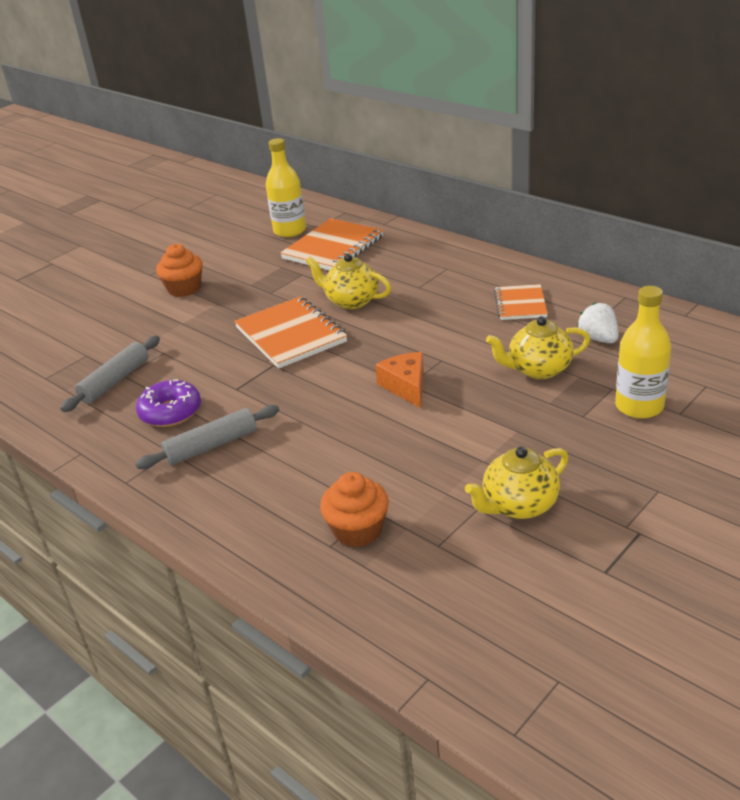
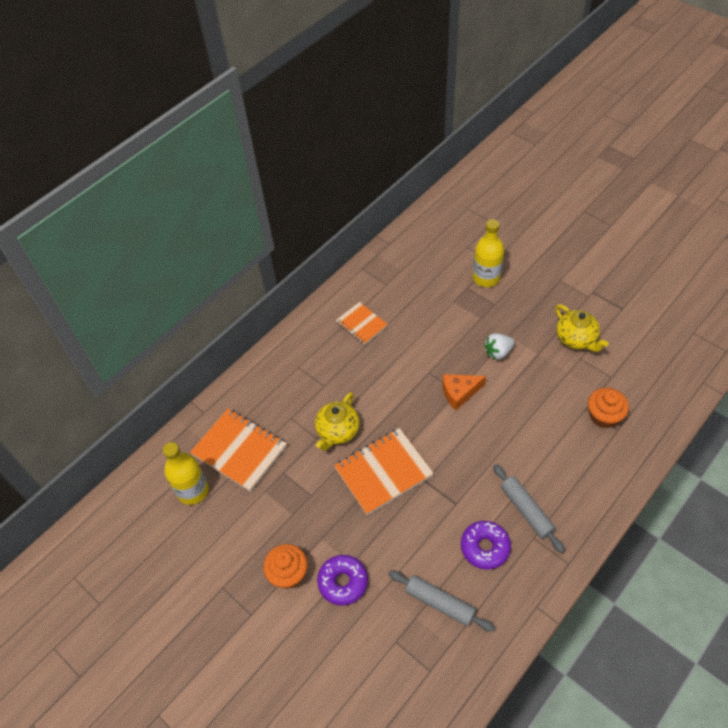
camera: 90 degrees left, 20 degrees up
(163, 319) = (343, 582): none -> purple donut
(520, 304) = (361, 324): orange notebook -> orange notebook turned 45 degrees clockwise
(538, 369) = (444, 320): yellow teapot -> none
(598, 339) = (412, 287): white strawberry -> white strawberry (498, 352)

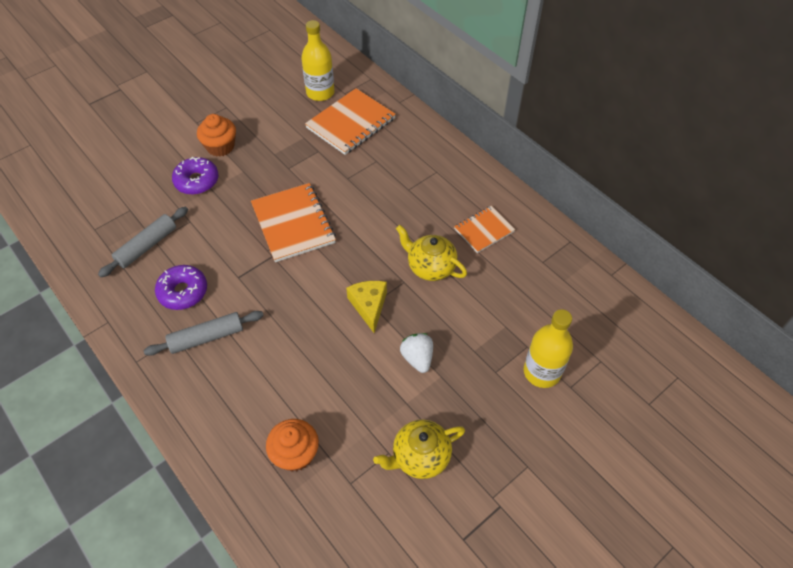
camera: 95 degrees right, 0 degrees up
(337, 431) = (350, 194): yellow teapot -> yellow teapot (430, 267)
(459, 393) = (369, 306): orange cheese -> yellow cheese

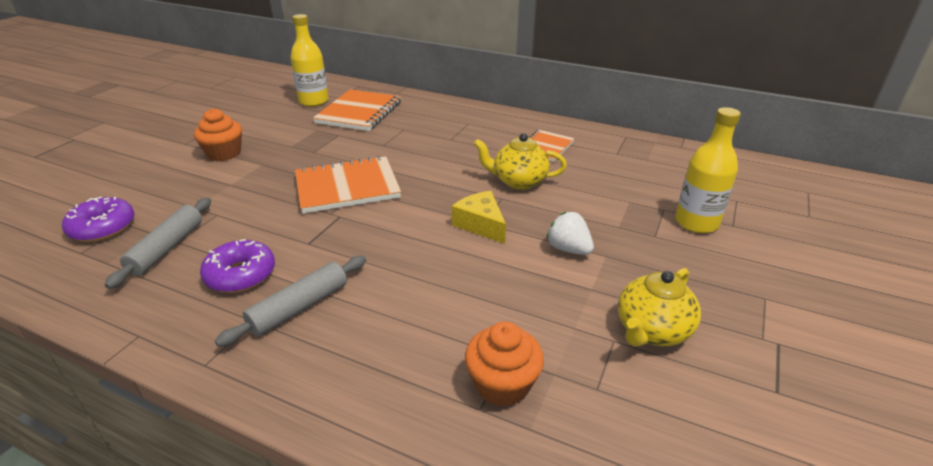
camera: 25 degrees left, 20 degrees down
(197, 181) = (208, 183): purple donut -> purple donut (103, 228)
(293, 224) = (347, 187): orange notebook -> orange notebook turned 60 degrees counterclockwise

